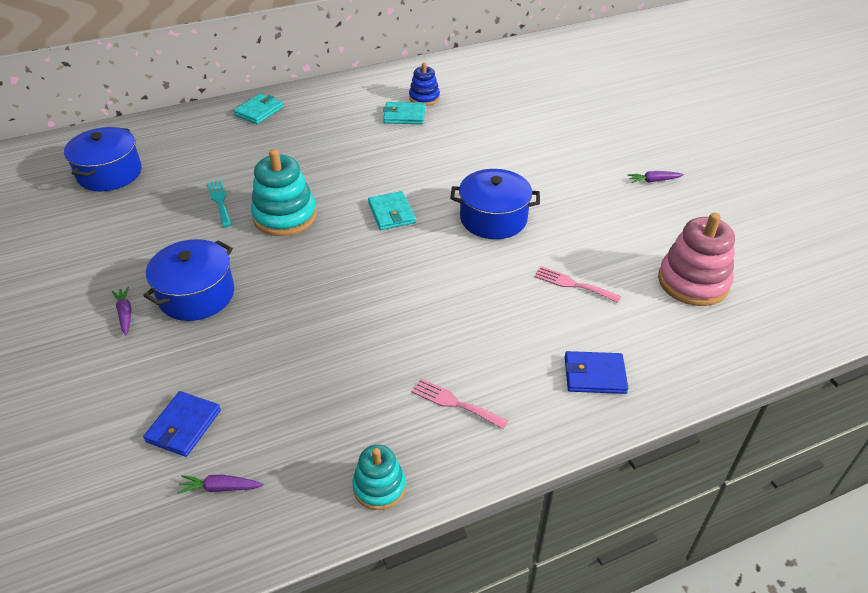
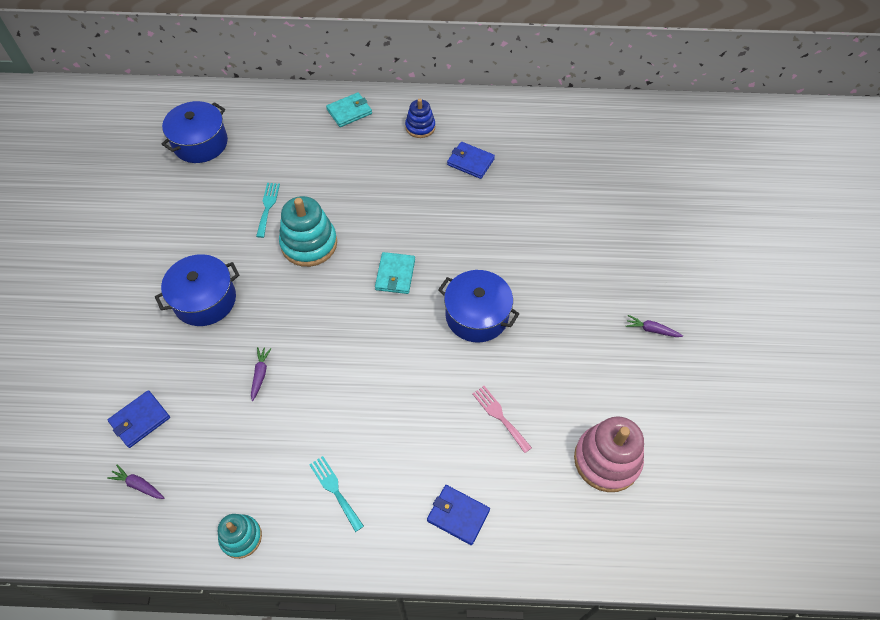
camera: 25 degrees right, 15 degrees up
(125, 314) = (148, 297): purple carrot -> purple carrot (260, 374)
(404, 115) = (470, 162): turquoise wallet -> blue wallet
(424, 98) = (501, 145): blue stacking toy -> blue stacking toy (420, 127)
(455, 403) = (335, 490): pink fork -> turquoise fork

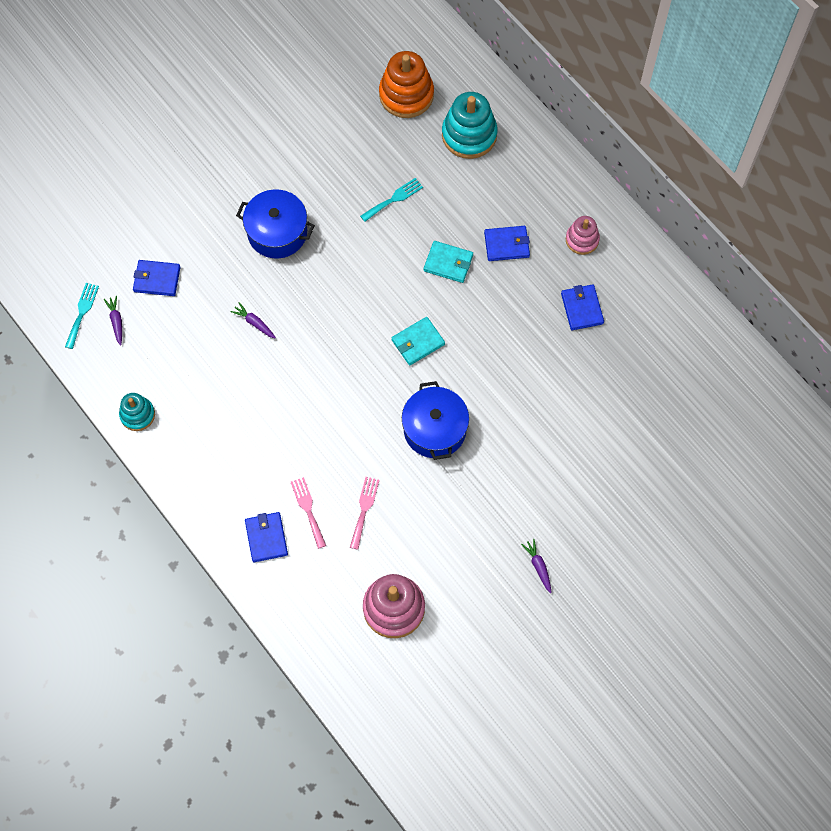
camera: 50 degrees right, 10 degrees up
(200, 143) = (406, 95): blue pot -> orange stacking toy
(260, 374) = (254, 323): purple carrot -> purple carrot turned 105 degrees counterclockwise
(309, 244) = (388, 258): turquoise stacking toy -> turquoise stacking toy (469, 135)
(335, 490) = (216, 445): turquoise fork -> turquoise fork (82, 312)
(349, 111) = (545, 172): turquoise wallet -> turquoise wallet (448, 263)
(378, 168) = (507, 244): none -> blue wallet
(420, 127) = (582, 240): blue stacking toy -> pink stacking toy
(461, 460) = (308, 509): none -> pink fork

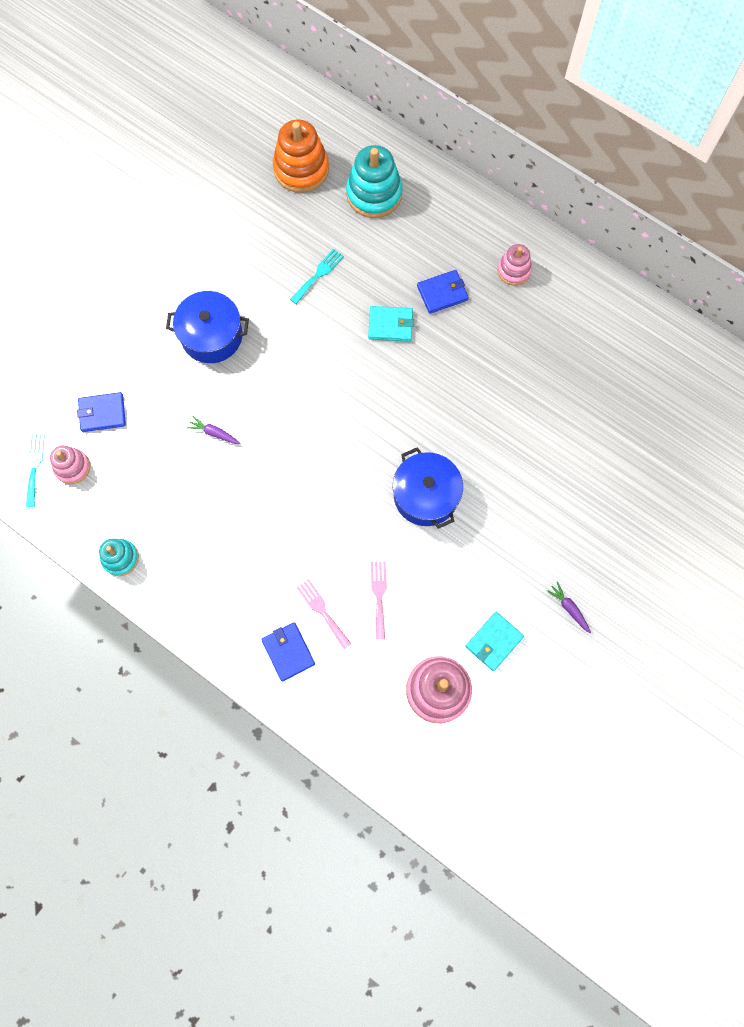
camera: 15 degrees left, 5 degrees up
(116, 322) = (72, 467): purple carrot -> pink stacking toy
(418, 342) = (383, 412): turquoise wallet -> turquoise wallet (494, 642)
(582, 308) = (534, 338): blue wallet -> none

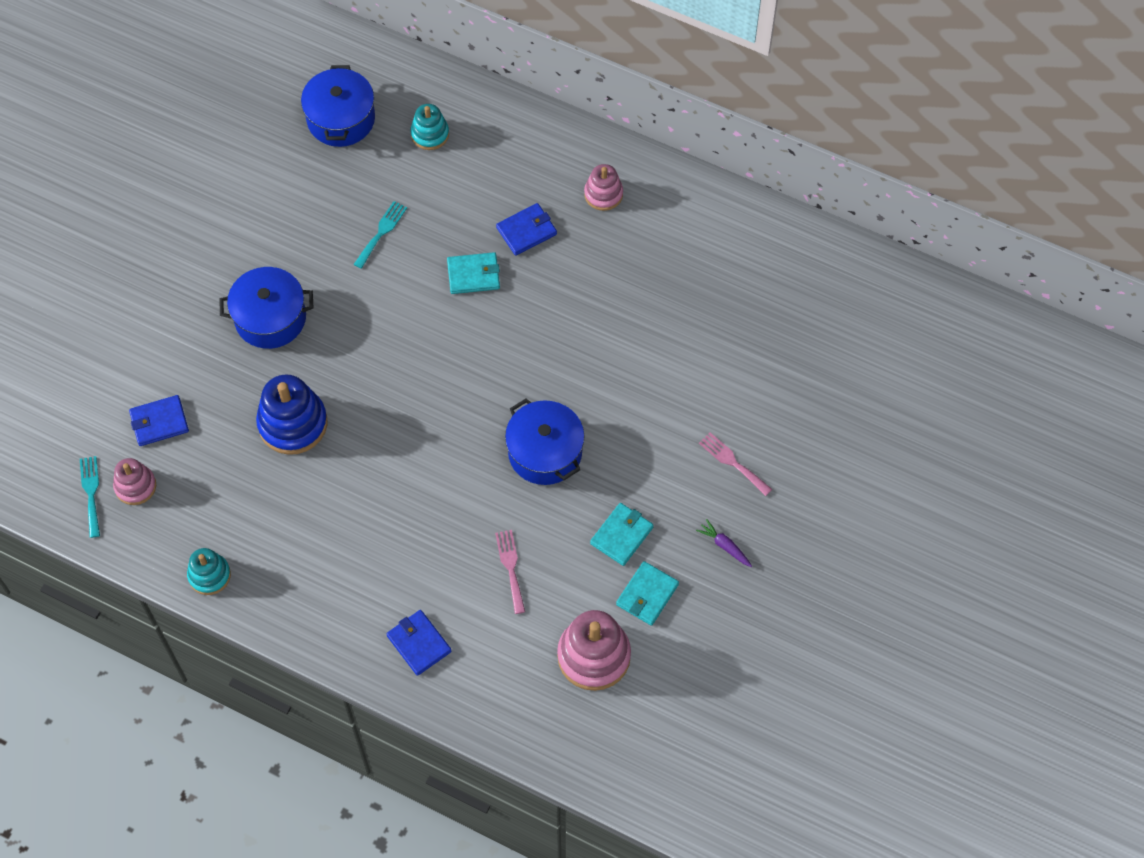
camera: 10 degrees left, 10 degrees down
(214, 433) = (293, 423): purple carrot -> blue stacking toy
(301, 169) = (341, 119): orange stacking toy -> blue pot
(322, 611) = (449, 594): pink fork -> pink fork (732, 462)
(374, 194) = (430, 134): turquoise stacking toy -> turquoise stacking toy, size x0.59
(480, 583) = (621, 535): none -> turquoise wallet

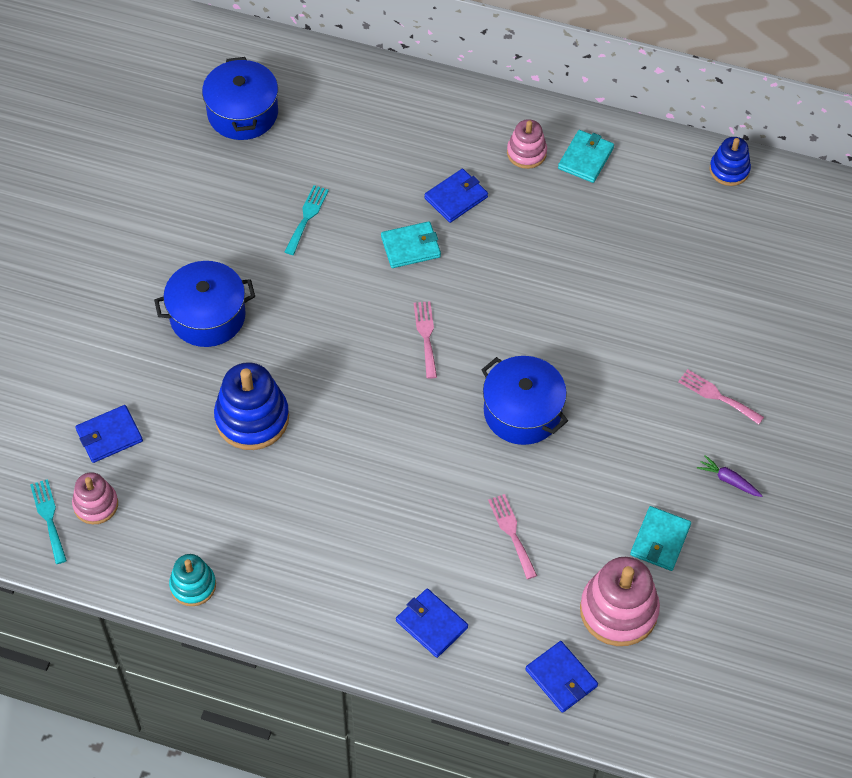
camera: 10 degrees left, 5 degrees down
(430, 134) = (337, 117): turquoise stacking toy -> none
(470, 365) = (426, 336): none -> pink fork
(527, 712) = (561, 678): none -> blue wallet
(621, 535) = (620, 484): turquoise wallet -> turquoise wallet (585, 158)
(796, 237) = (729, 170): none -> blue stacking toy

